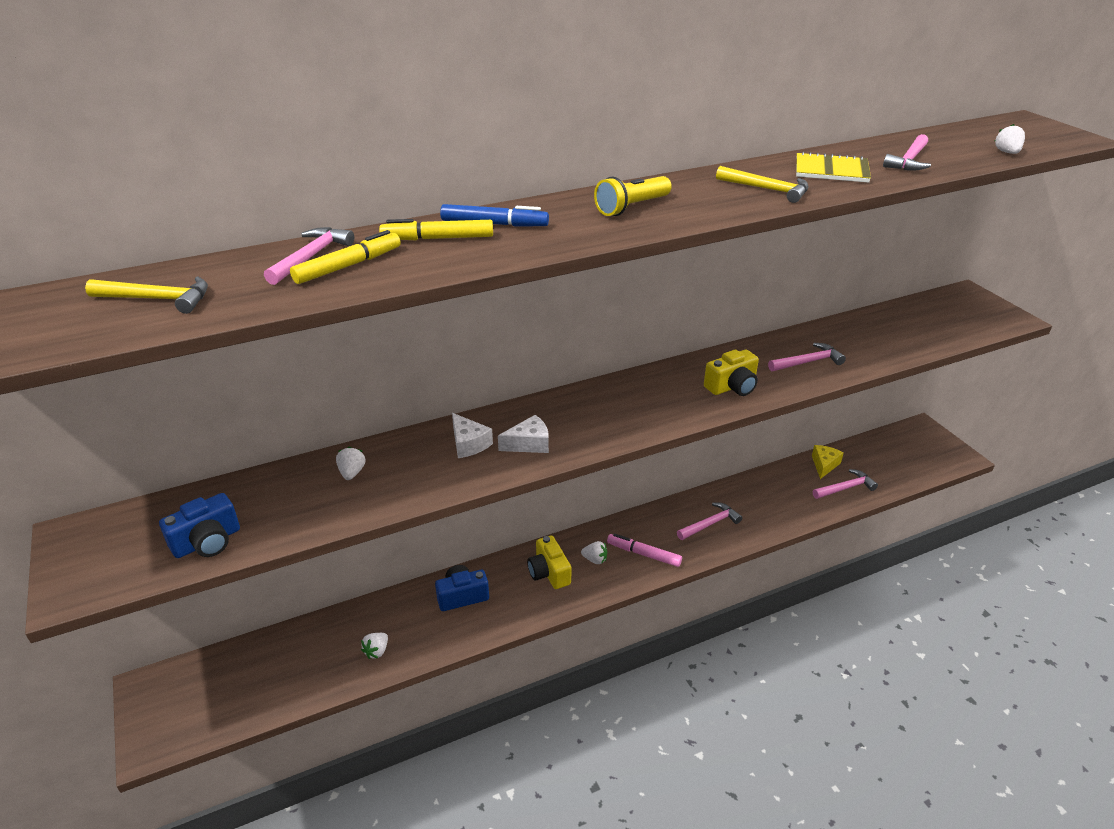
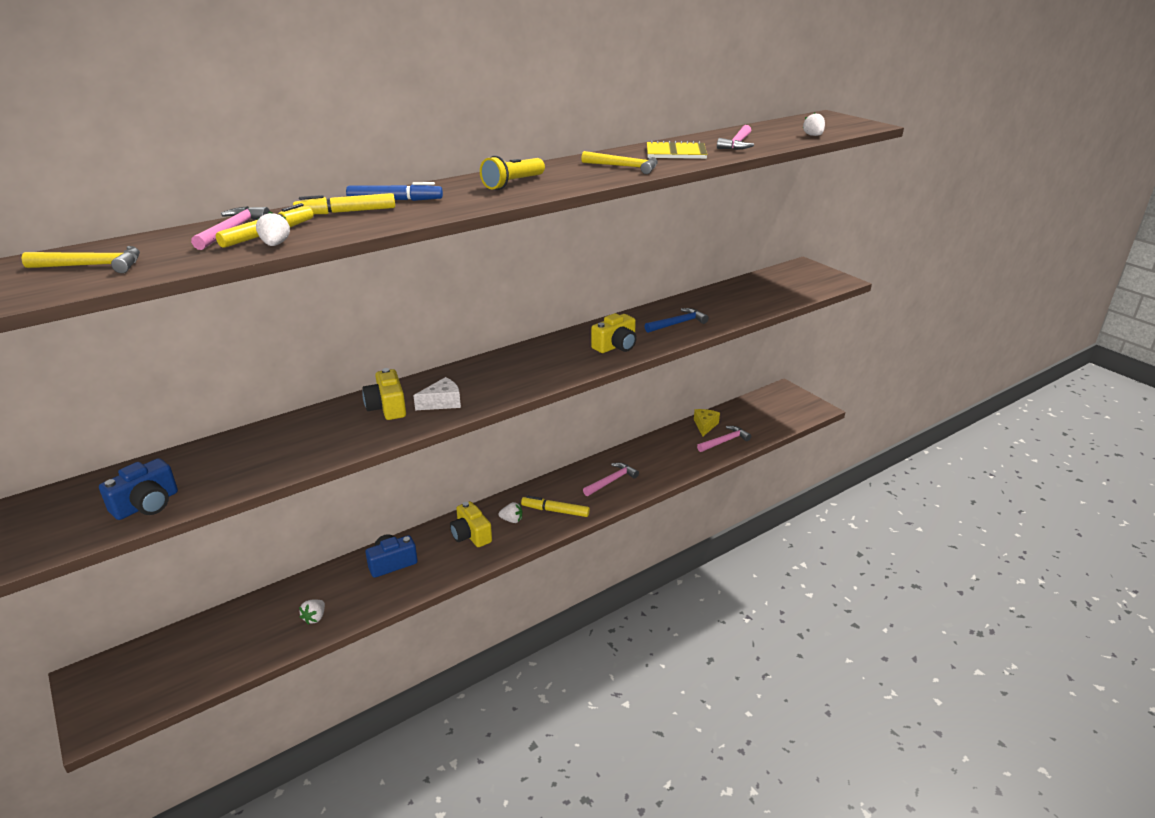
camera: 10 degrees left, 5 degrees down
(352, 473) = (280, 439): white strawberry -> white strawberry (275, 244)
(468, 443) = (387, 407): white cheese -> yellow camera
(643, 554) = (555, 511): pink marker -> yellow marker
(808, 362) = (678, 323): pink hammer -> blue hammer

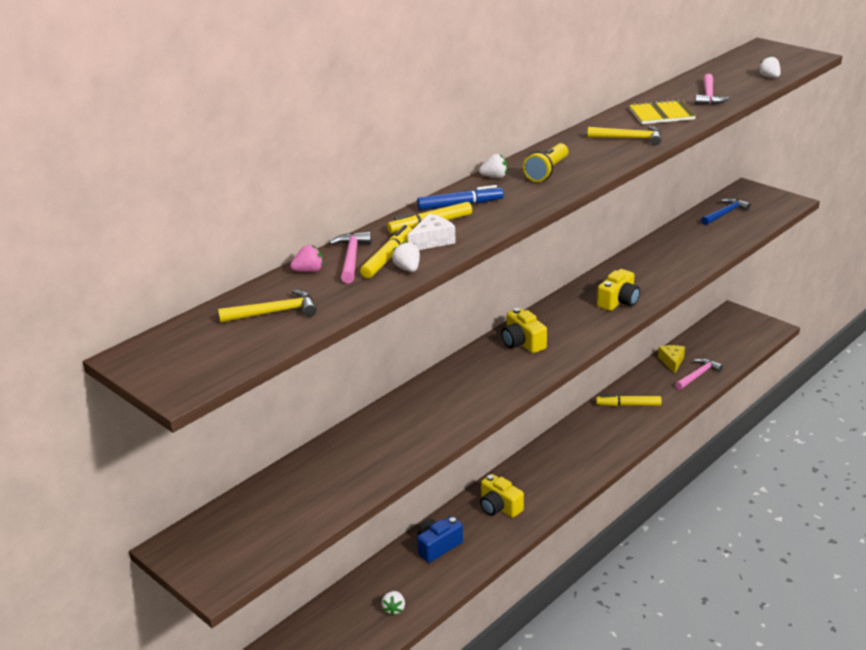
camera: 10 degrees left, 0 degrees up
(147, 505) = (297, 518): blue camera -> none
(177, 236) = (309, 271): none -> pink strawberry
(387, 407) = (446, 394): yellow camera -> yellow camera (522, 343)
(442, 402) = (494, 382): white cheese -> white cheese (432, 241)
(512, 520) = (531, 486): white strawberry -> white strawberry (494, 177)
(555, 511) = (568, 470): yellow marker -> yellow marker (628, 405)
(611, 481) = (608, 432): pink hammer -> none
(678, 323) = (662, 269): blue hammer -> blue hammer (725, 213)

